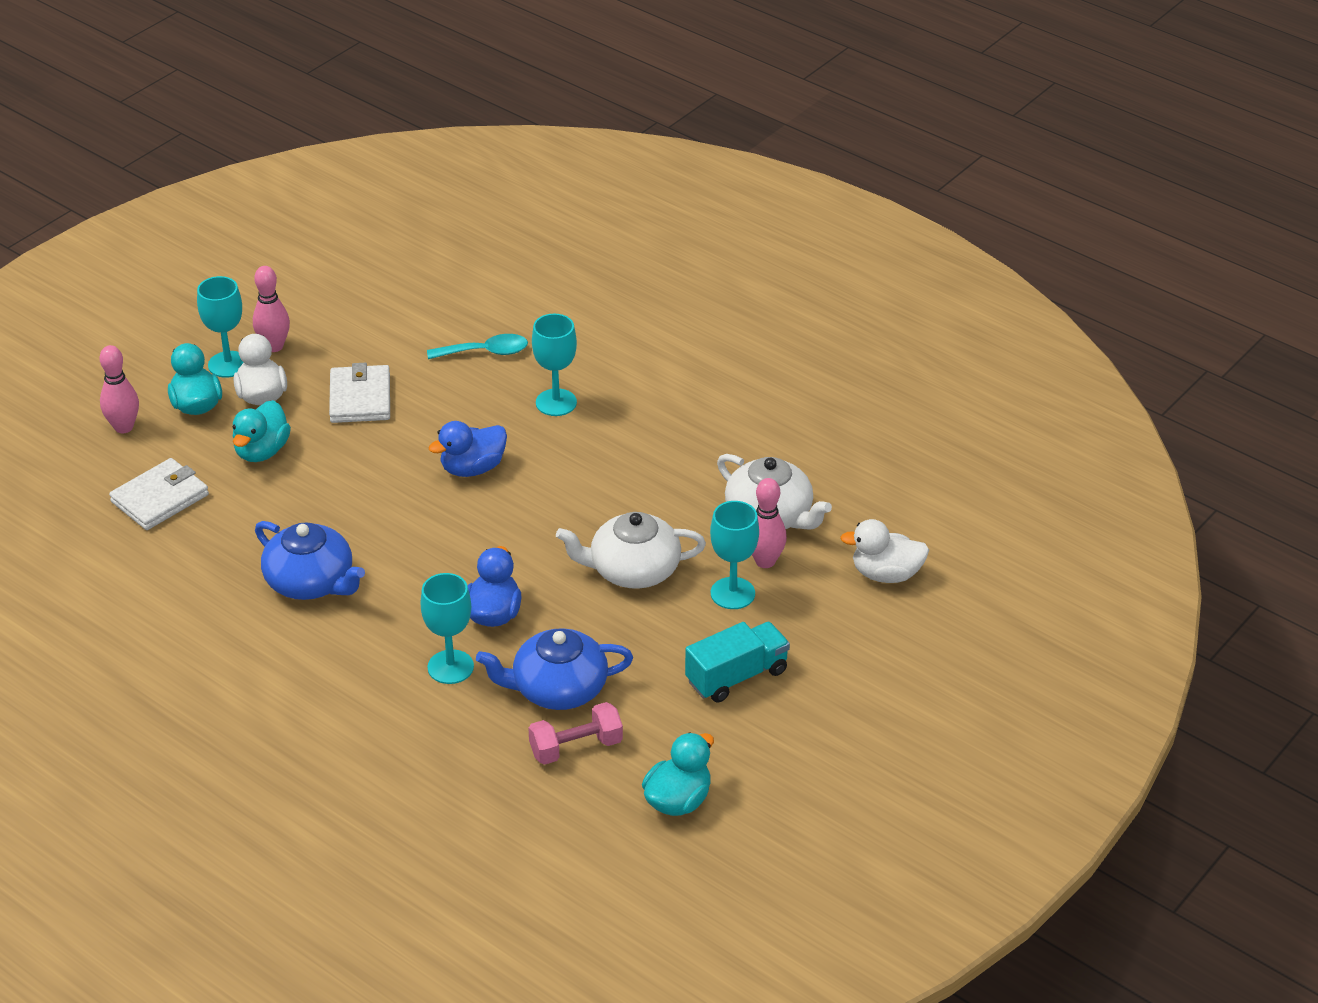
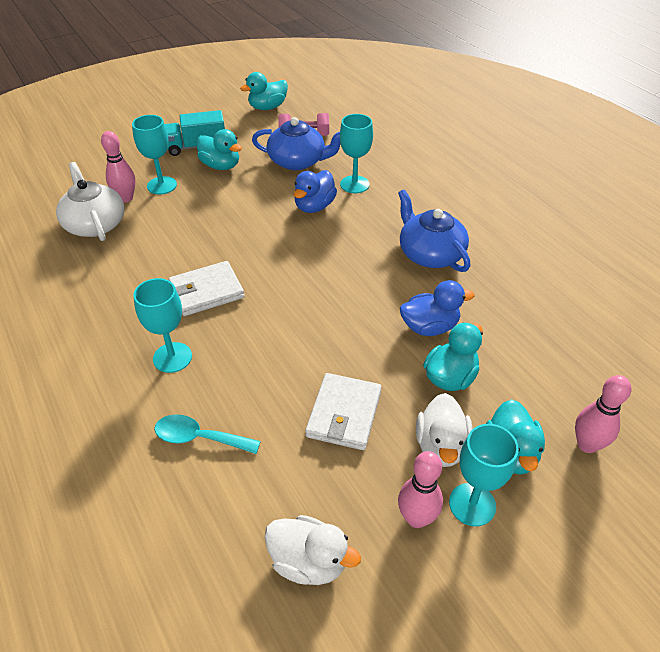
camera: 160 degrees left, 5 degrees up
(160, 498) = (546, 352): white wallet -> white wallet (206, 291)
(472, 468) = (276, 312): blue duck -> blue duck (429, 327)
(633, 570) = (210, 212): white teapot -> none
(672, 649) = (221, 166): none -> turquoise duck
(886, 574) = (65, 175): white duck -> white duck (309, 562)

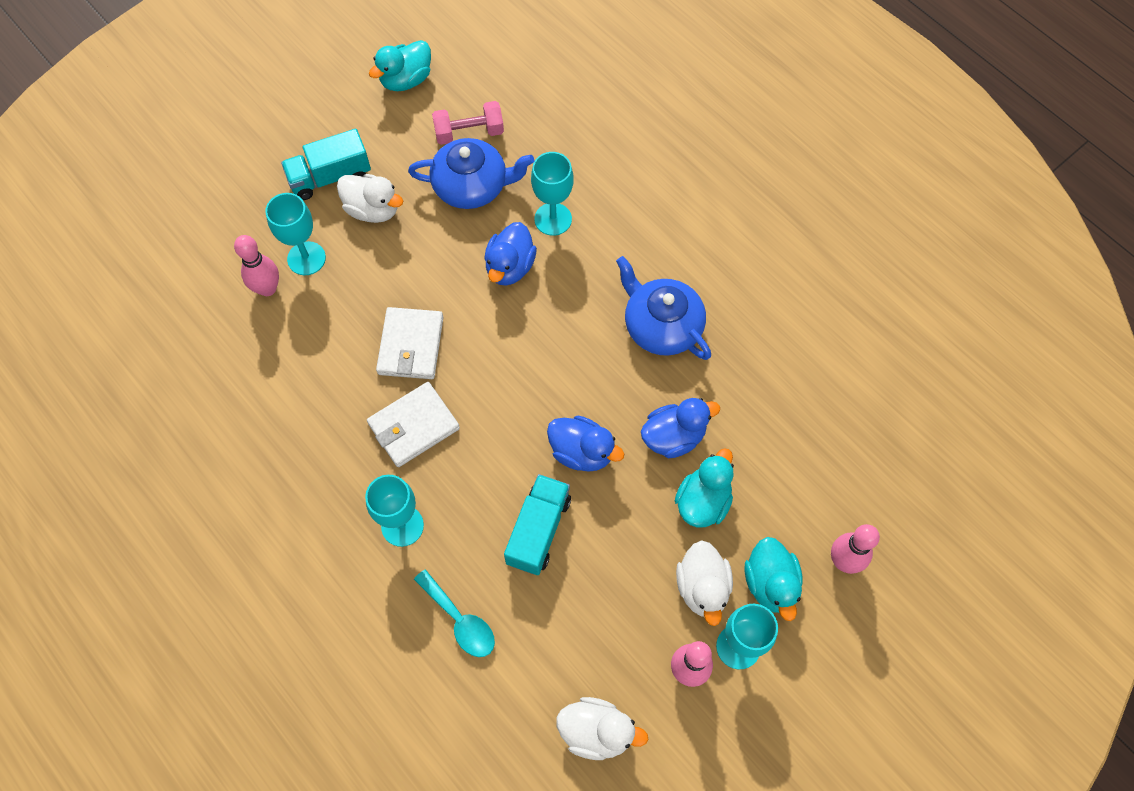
camera: 10 degrees left, 20 degrees up
(95, 224) = (244, 340): white teapot -> none
(199, 438) = (460, 620): turquoise spoon -> turquoise spoon turned 135 degrees counterclockwise
(221, 166) = (373, 209): turquoise duck -> white duck
(292, 378) = (538, 530): none -> turquoise truck
(344, 414) = (600, 566): white wallet -> white wallet (411, 345)
(345, 327) = (582, 452): none -> blue duck

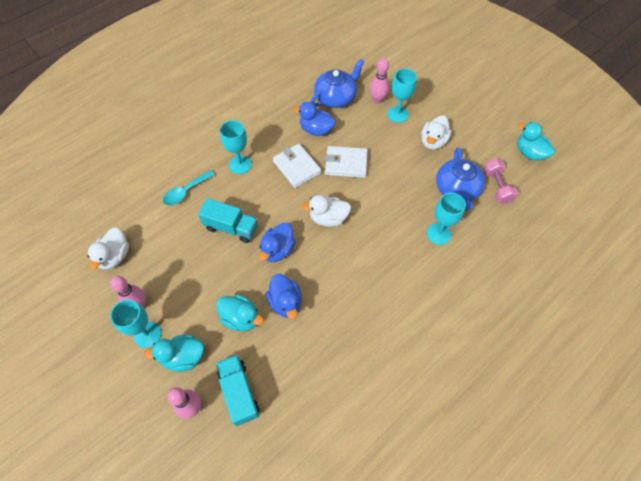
camera: 90 degrees right, 5 degrees down
(330, 177) = (452, 121): turquoise truck -> turquoise truck (239, 392)
(510, 267) = (401, 211): blue duck -> blue duck (316, 130)
(661, 326) = (364, 297): blue teapot -> blue teapot (336, 97)
(702, 587) = (186, 315): white duck -> white duck (328, 218)

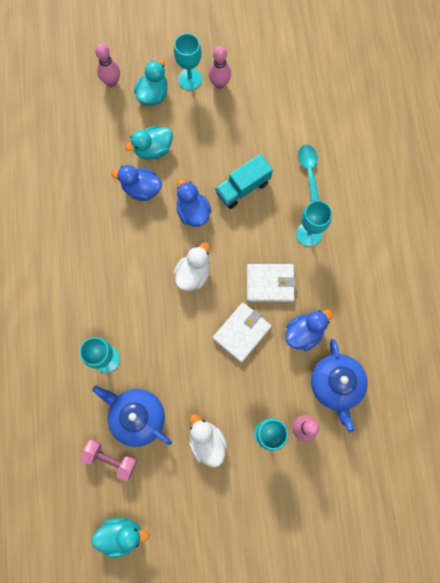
camera: 125 degrees right, 15 degrees up
(115, 256) = (278, 86): white duck -> none
(239, 392) = (98, 117): turquoise truck -> none

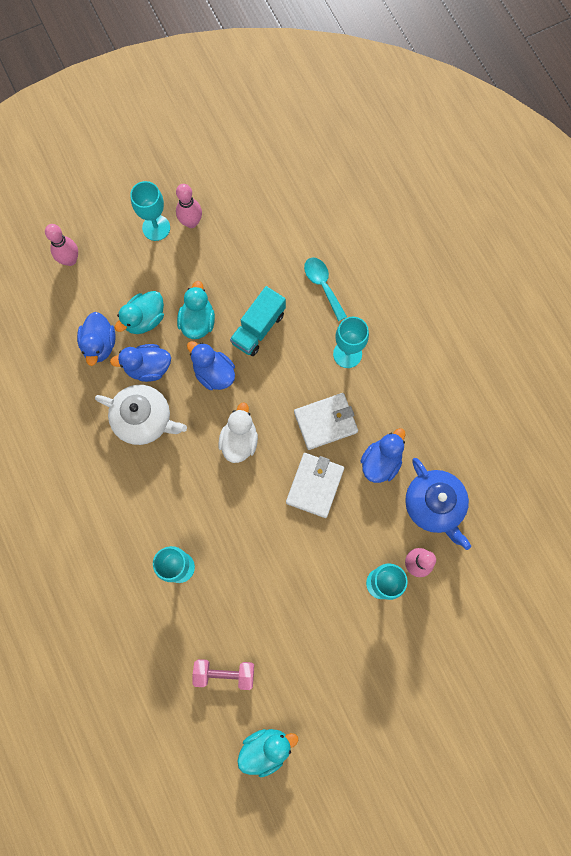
camera: 20 degrees left, 0 degrees up
(110, 157) = (99, 345): none -> blue duck
(122, 229) = (144, 419): none -> white teapot
(137, 417) = (235, 617): blue teapot -> none
(153, 94) = (121, 258): turquoise duck -> turquoise duck (197, 321)
(207, 442) = (320, 616): white duck -> none

